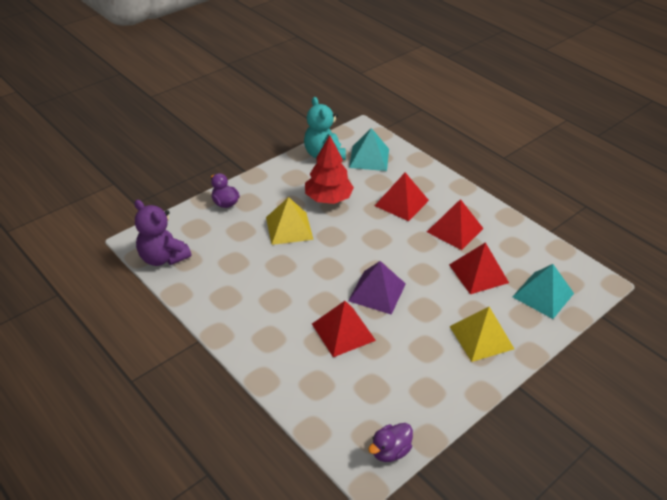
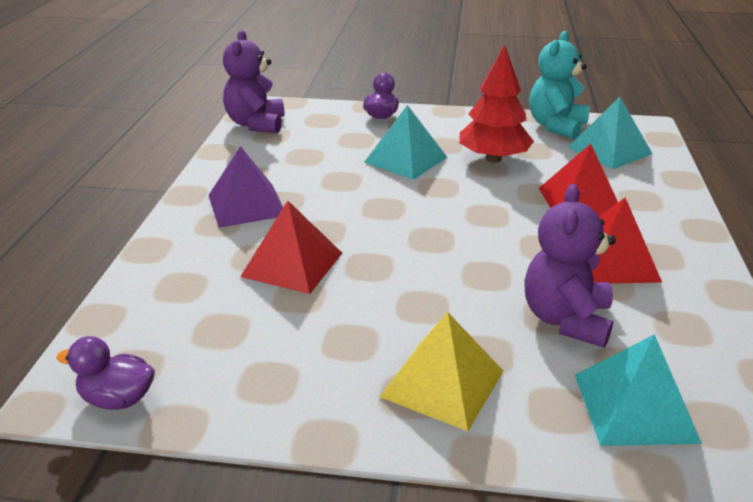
camera: 50 degrees right, 10 degrees down
(289, 228) = (406, 159): yellow pyramid -> turquoise pyramid
(377, 292) = (396, 256): purple pyramid -> purple pyramid (247, 205)
(478, 273) = (566, 319): red pyramid -> purple teddy bear

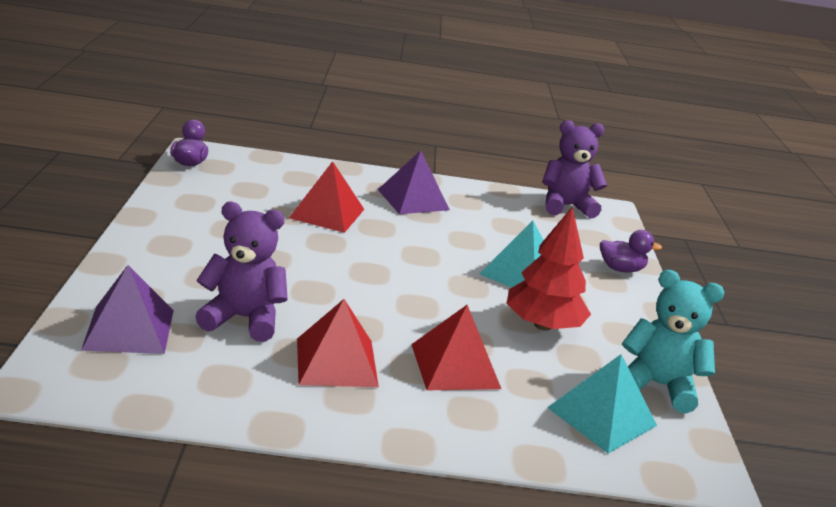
camera: 80 degrees right, 5 degrees down
(442, 383) = (177, 256): yellow pyramid -> none
(634, 407) = (129, 329): turquoise pyramid -> purple pyramid

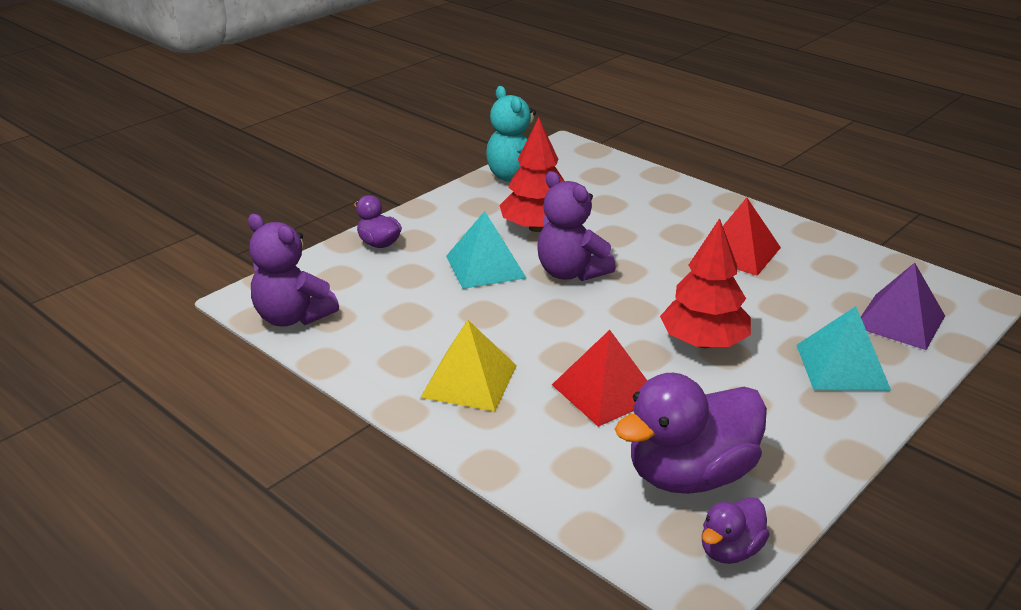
camera: 135 degrees left, 5 degrees up
(235, 186) = (690, 474): none -> purple duck
(244, 319) = (792, 302): purple teddy bear -> purple teddy bear (570, 272)
(292, 261) = (703, 342): none -> red tree
(413, 199) = (469, 381): purple pyramid -> yellow pyramid
(455, 366) = (649, 225): red pyramid -> none
(602, 416) = (585, 177): turquoise pyramid -> turquoise pyramid (842, 367)

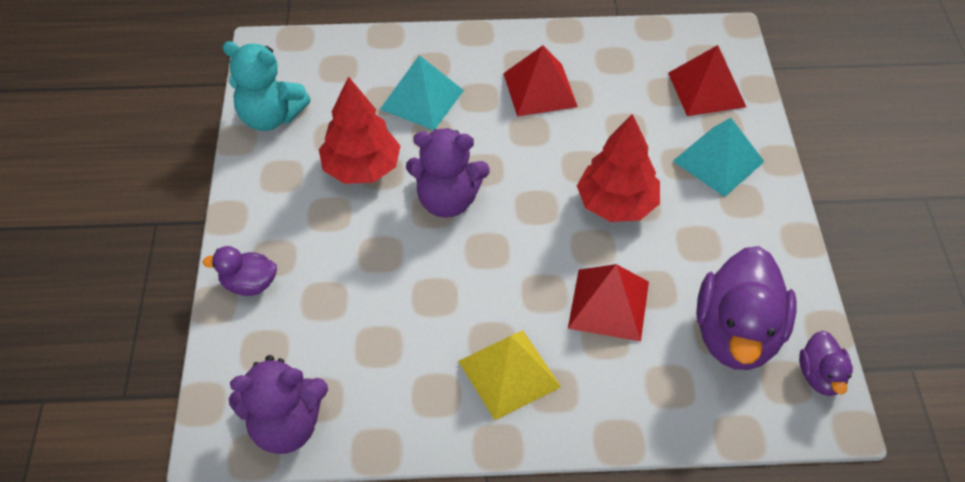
camera: 45 degrees left, 20 degrees up
(485, 267) = (374, 244): turquoise pyramid -> turquoise pyramid (422, 99)
(899, 321) = (706, 89): purple pyramid -> red pyramid

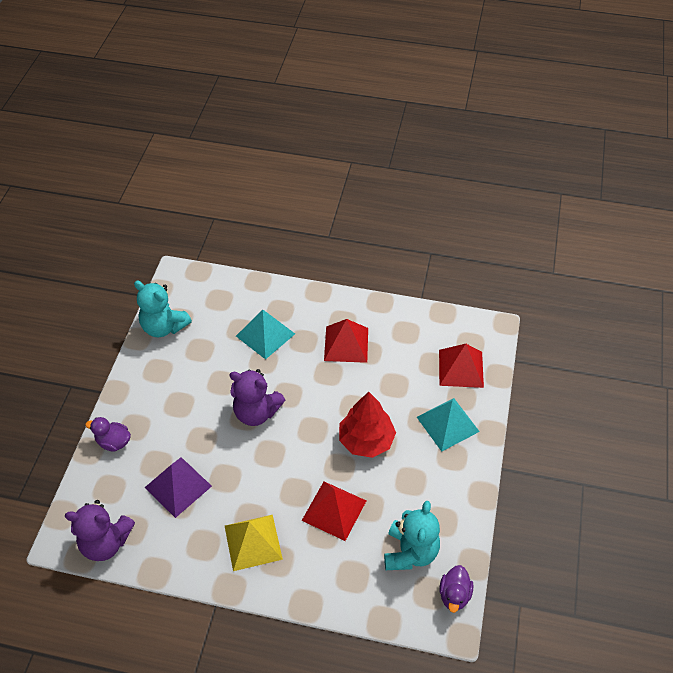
camera: 15 degrees right, 0 degrees up
(362, 168) = (209, 376): red tree -> none
(369, 323) = (178, 486): none -> purple pyramid
(737, 335) = (410, 552): purple duck -> turquoise teddy bear

